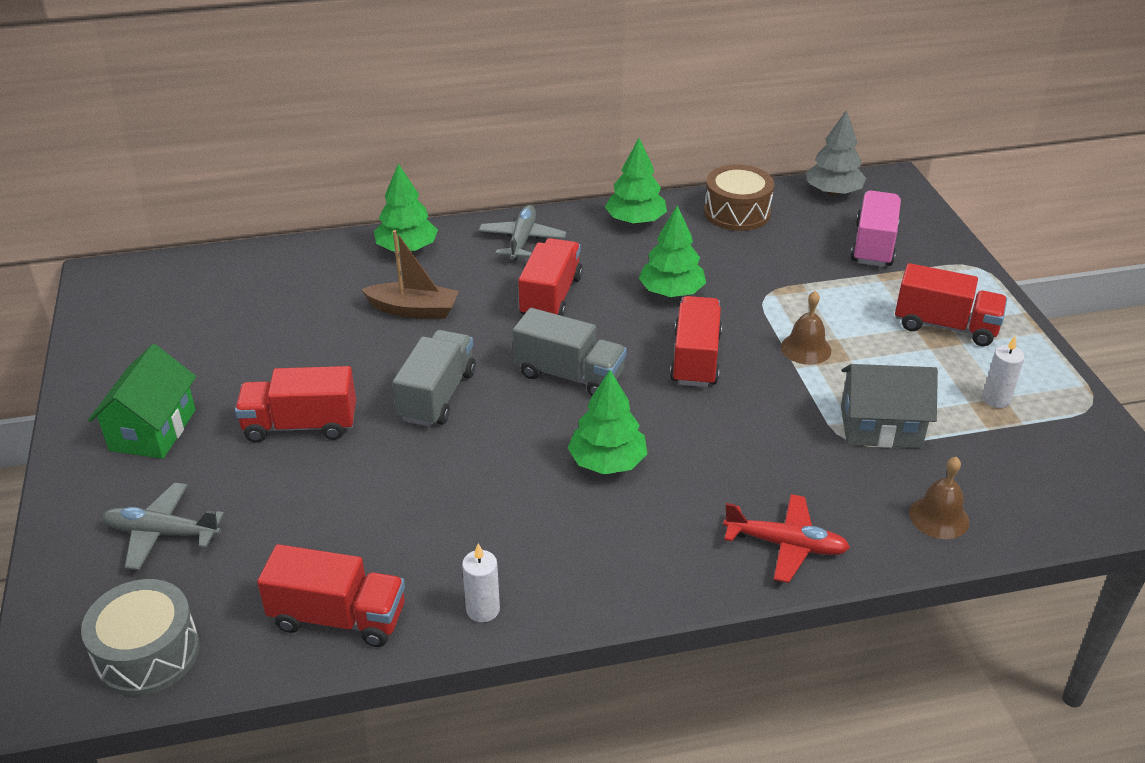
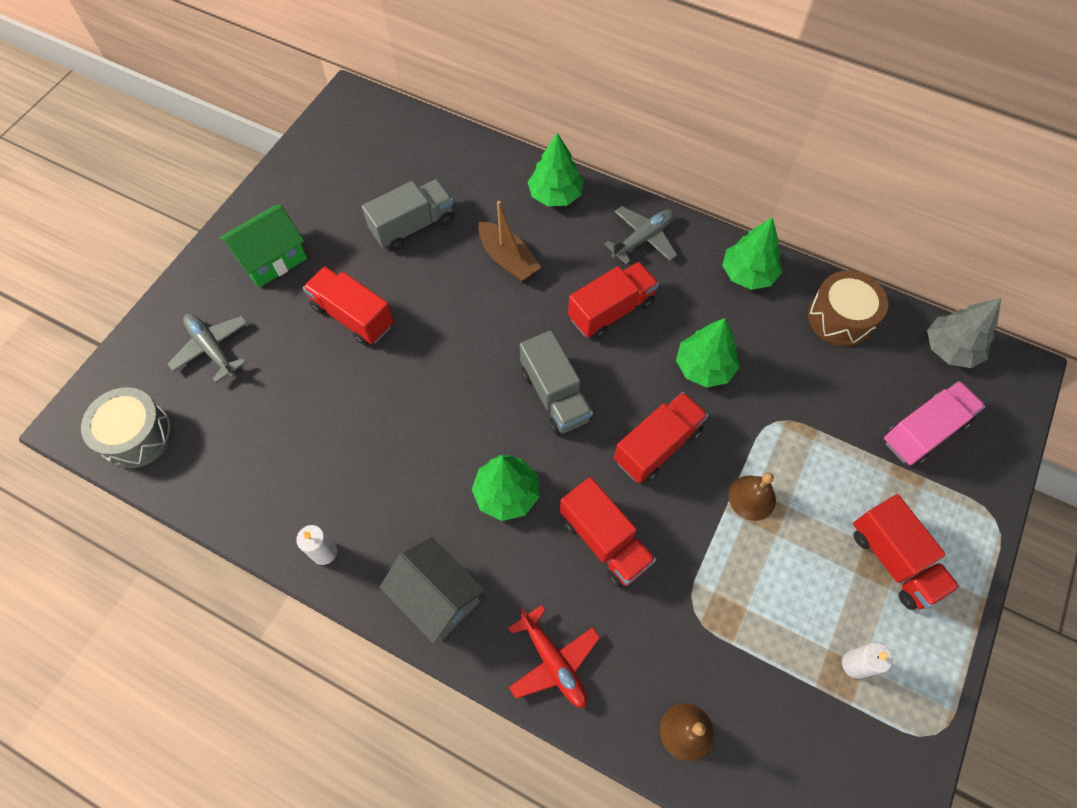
camera: 40 degrees right, 25 degrees up
(338, 618) = (245, 490): red truck -> red truck (604, 541)
(437, 396) = (454, 351): grey truck -> grey truck (413, 226)
(880, 427) = (731, 616): grey house -> grey house (437, 597)

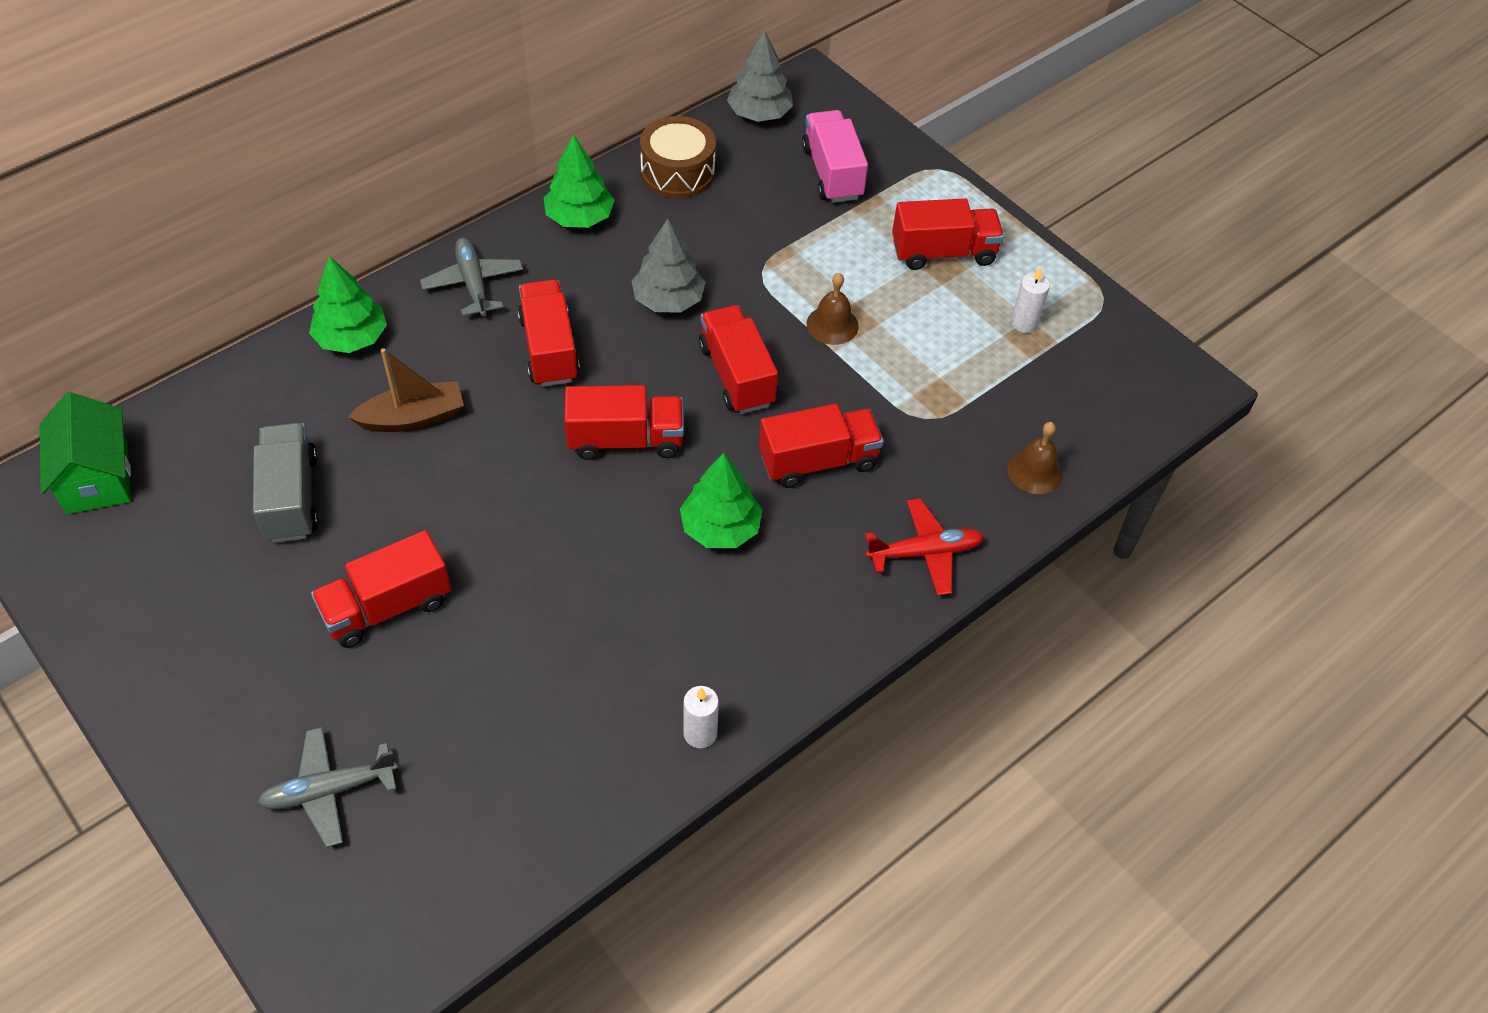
camera: 70 degrees left, 10 degrees down
(137, 435) = (411, 921): grey drum -> none
(272, 259) = (227, 677): green house -> green house (97, 477)
(437, 597) = (808, 634): grey house -> none
(555, 395) = (625, 440): grey truck -> red truck
(704, 367) = (668, 300): green tree -> grey tree

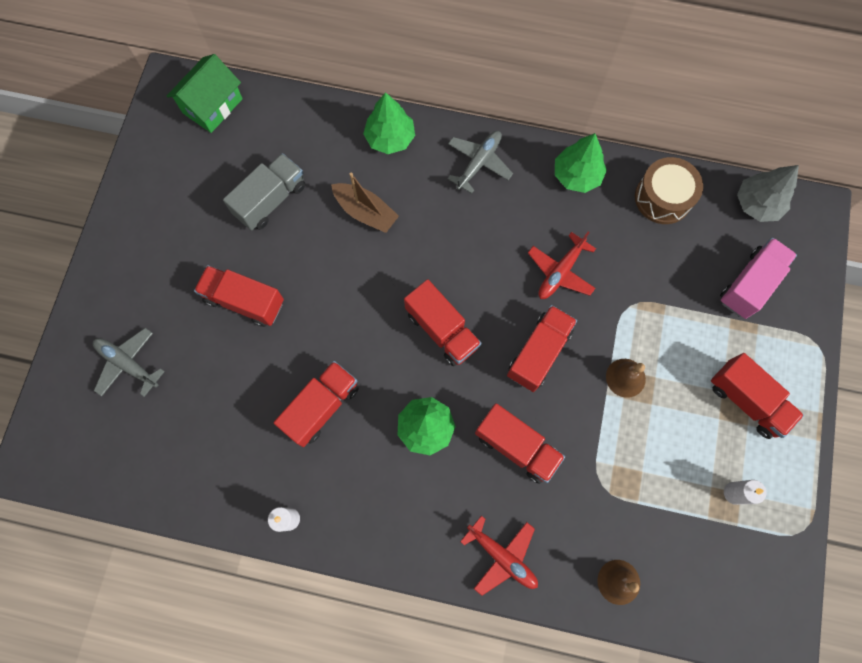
camera: 55 degrees right, 20 degrees up
(549, 349) = (469, 239): red truck -> red truck (321, 407)
(668, 300) = (560, 272): grey tree -> red plane

